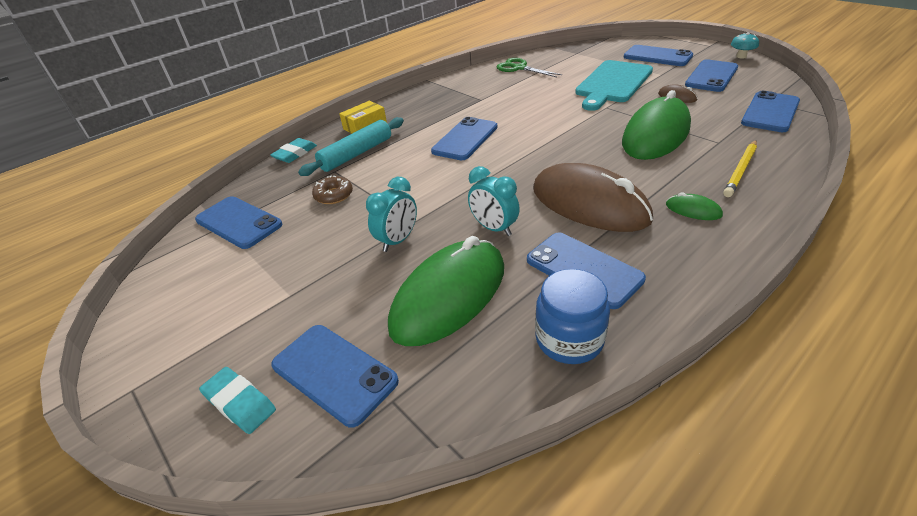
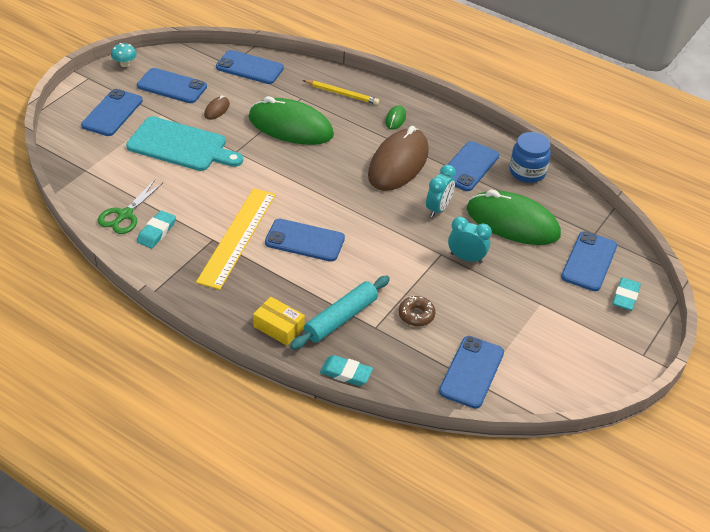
camera: 110 degrees left, 5 degrees up
(356, 154) = (341, 318): turquoise rolling pin -> turquoise rolling pin turned 75 degrees counterclockwise
(480, 109) = (237, 237): none -> yellow ruler
(496, 79) = (156, 232): none -> turquoise eraser

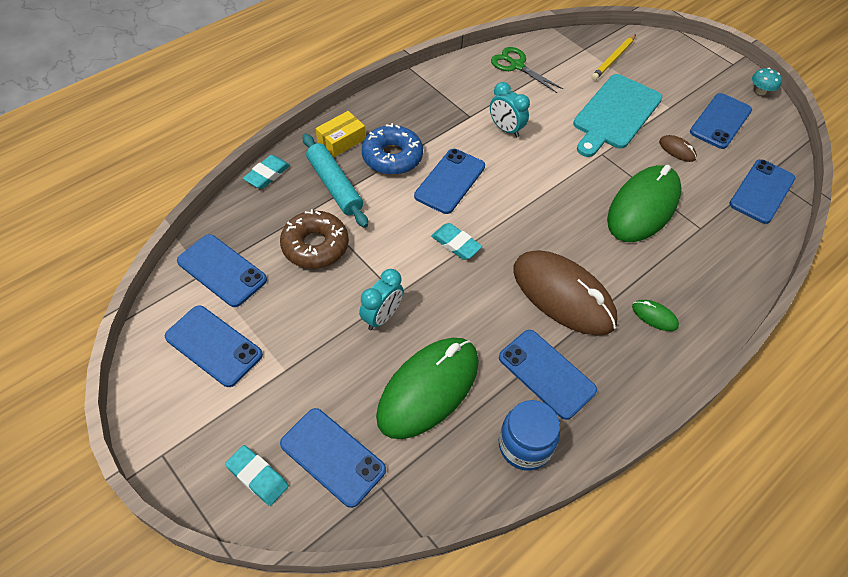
camera: 105 degrees right, 10 degrees up
(112, 113) = (672, 74): blue phone -> blue phone (214, 346)
(156, 232) = (489, 82): turquoise eraser -> turquoise eraser (456, 244)
(237, 237) = (468, 133): yellow ruler -> none
(288, 285) = (392, 157): none -> blue donut
(342, 94) = (709, 271): yellow pencil -> yellow pencil (613, 59)
(416, 315) = (315, 246): brown donut -> brown donut, size x1.69
(438, 209) = (472, 314): turquoise clock -> turquoise clock (505, 129)

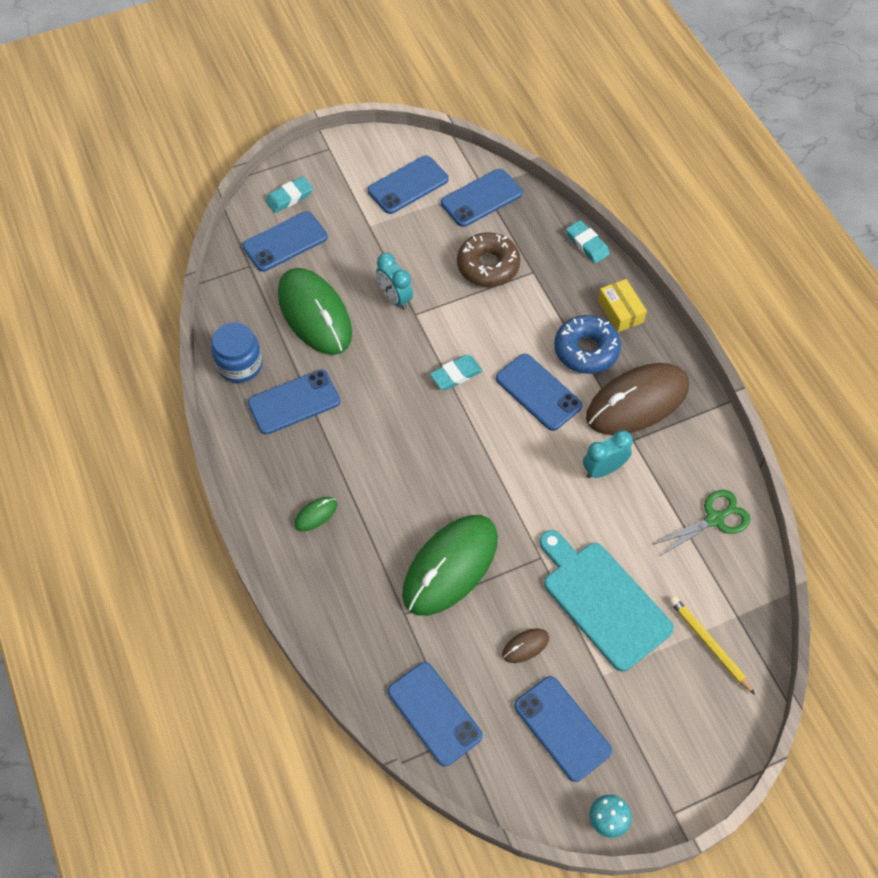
camera: 110 degrees right, 5 degrees up
(334, 186) = (558, 293): turquoise rolling pin -> none
(563, 295) = (367, 444): brown mouse -> brown mouse (637, 402)
(643, 207) = (450, 566): green mouse -> green mouse turned 75 degrees clockwise

